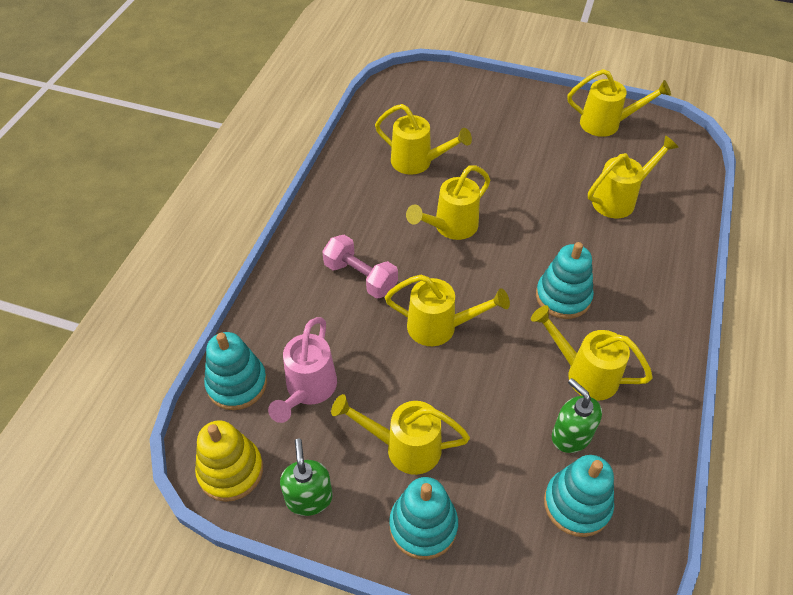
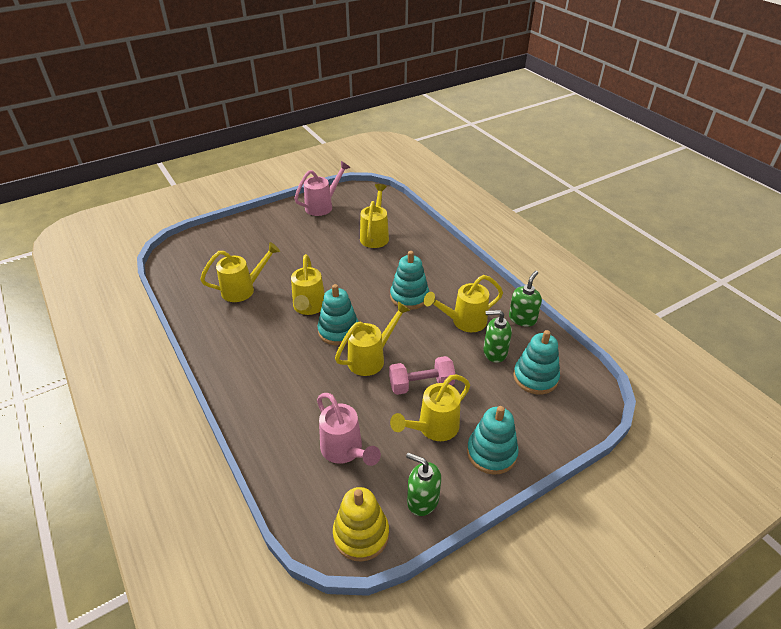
camera: 50 degrees left, 10 degrees down
(237, 384) = (297, 488): turquoise stacking toy -> turquoise stacking toy (338, 331)
(360, 277) = (292, 370): pink dumbbell -> pink dumbbell (421, 385)
(606, 124) = (322, 206): yellow watering can -> pink watering can
(658, 430) = (522, 318): none -> green soap dispenser

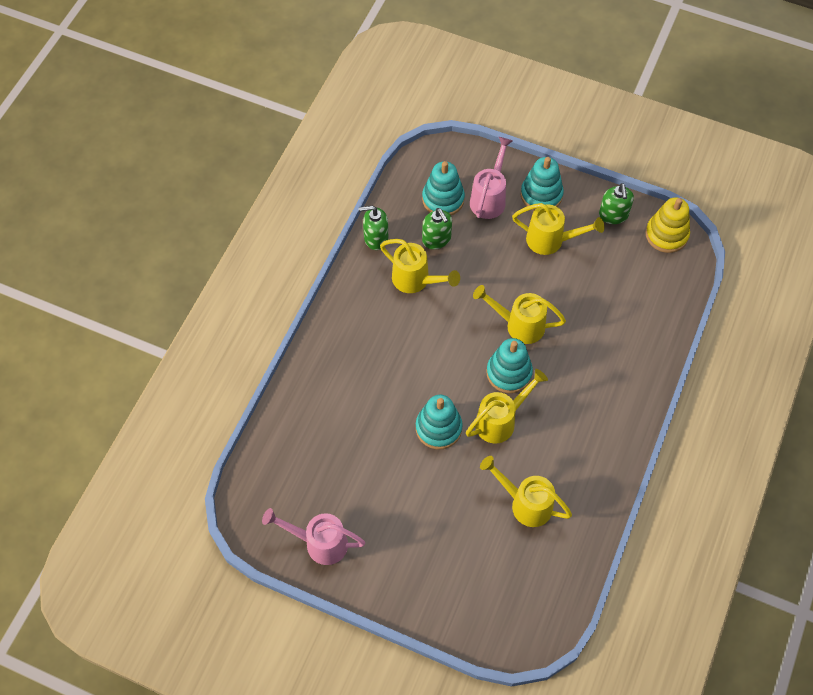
camera: 125 degrees left, 20 degrees up
(345, 451) = (619, 284): pink watering can -> pink watering can (489, 198)
(375, 236) = (339, 440): yellow watering can -> none
(409, 297) = (416, 344): turquoise stacking toy -> turquoise stacking toy (438, 428)
(421, 385) = (516, 272): pink dumbbell -> none

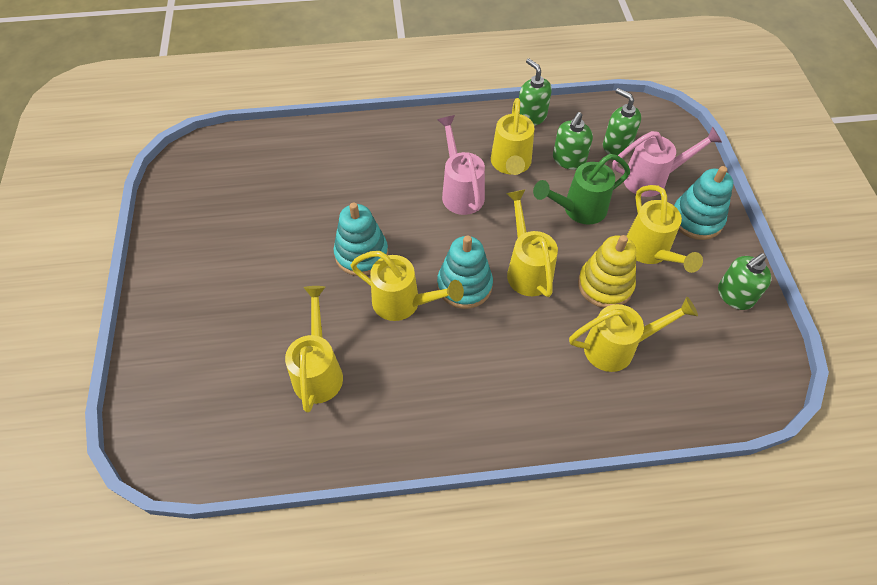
camera: 60 degrees right, 5 degrees down
(319, 543) = (187, 218): pink watering can -> pink watering can (460, 191)
(443, 199) = (616, 145): turquoise stacking toy -> green soap dispenser
(487, 261) = (578, 209): none -> green watering can
(612, 308) = (617, 347): none -> yellow watering can
(666, 235) = (760, 361): yellow stacking toy -> yellow stacking toy (605, 285)

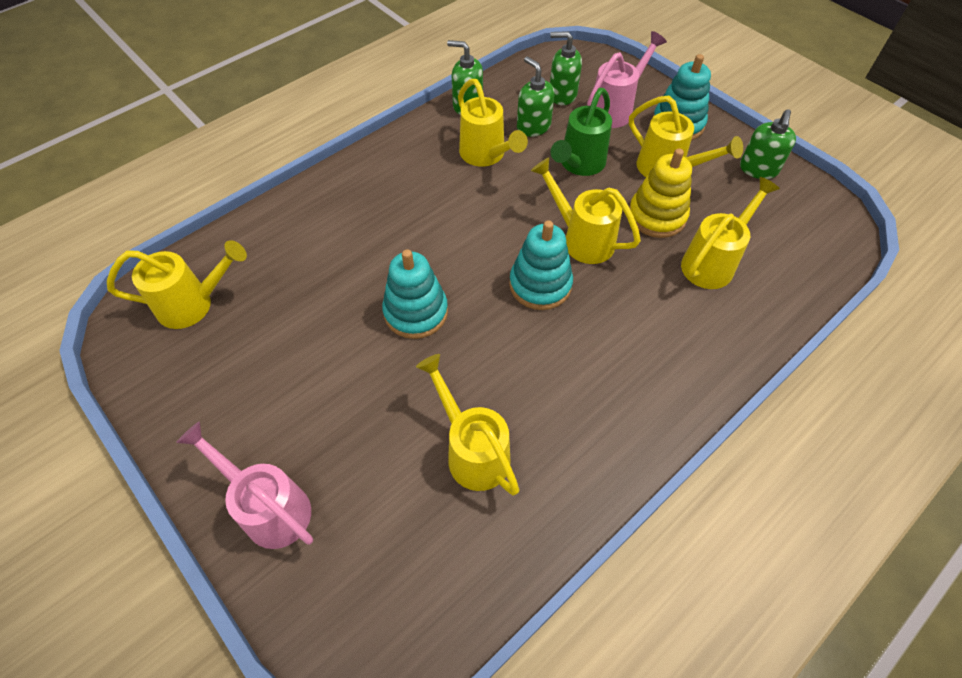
camera: 35 degrees left, 0 degrees up
(403, 303) = (498, 334): yellow watering can -> yellow watering can (193, 304)
(460, 191) = (461, 202): pink watering can -> pink watering can (270, 508)
(568, 160) = (533, 126): green soap dispenser -> green soap dispenser turned 150 degrees clockwise

